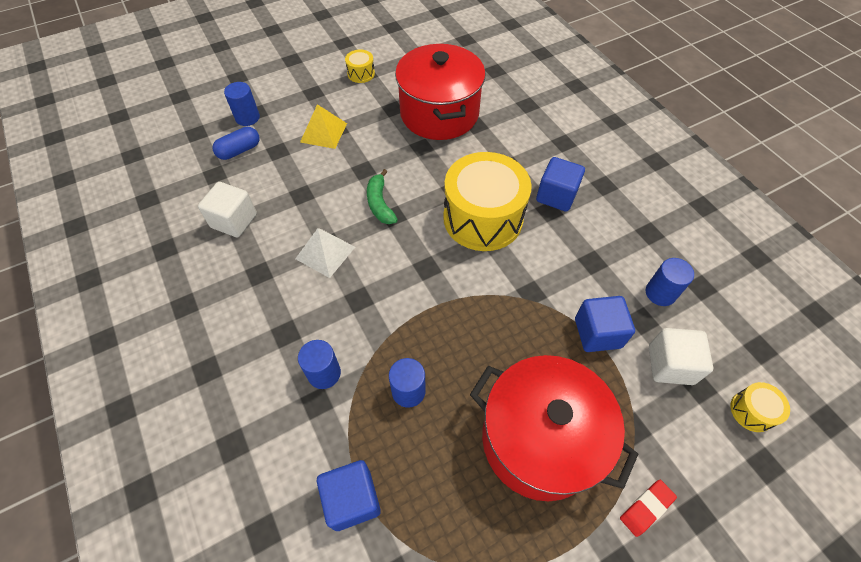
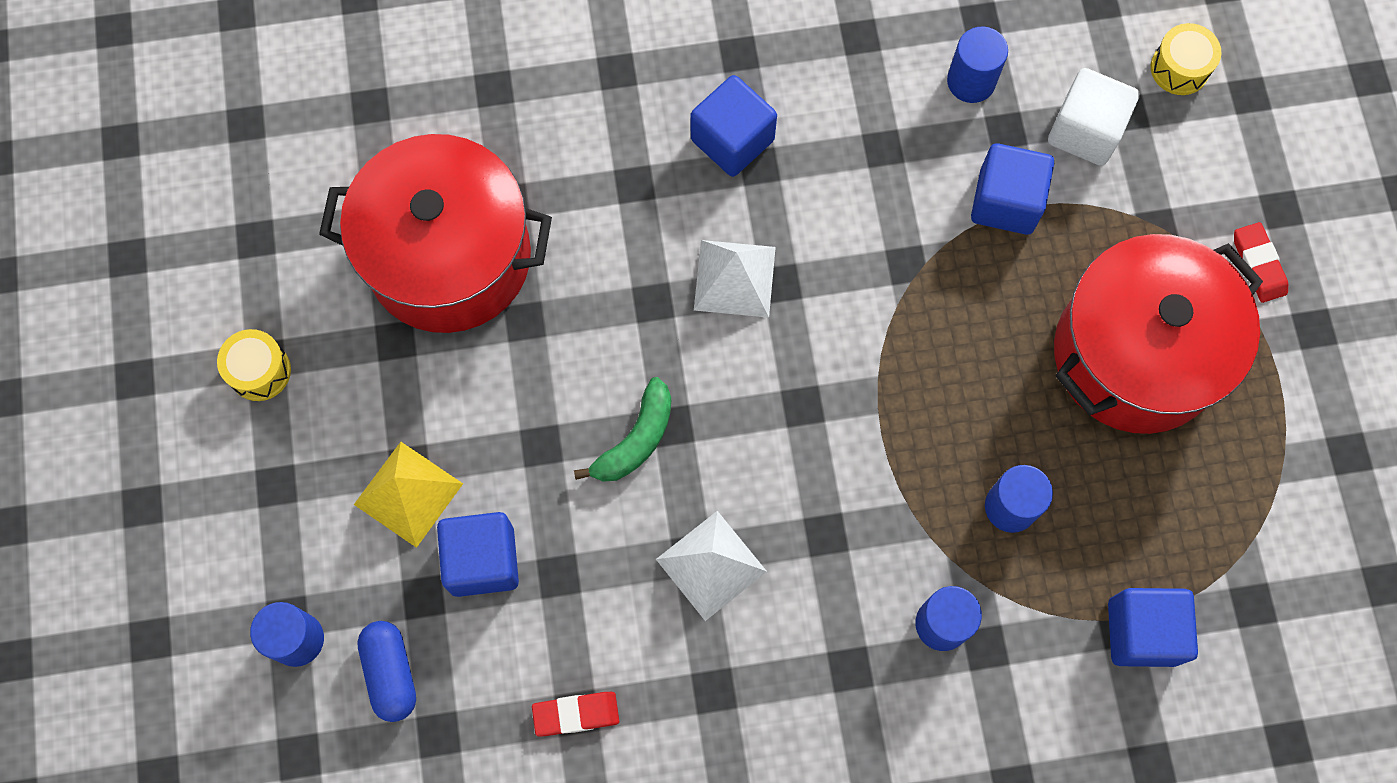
camera: 70 degrees left, 15 degrees up
(234, 221) = (576, 714): white cube -> red eraser
(300, 166) = (483, 560): none -> blue cube
(380, 203) = (636, 440): green banana -> green banana turned 60 degrees counterclockwise
(482, 218) = (735, 278): yellow drum -> white pyramid

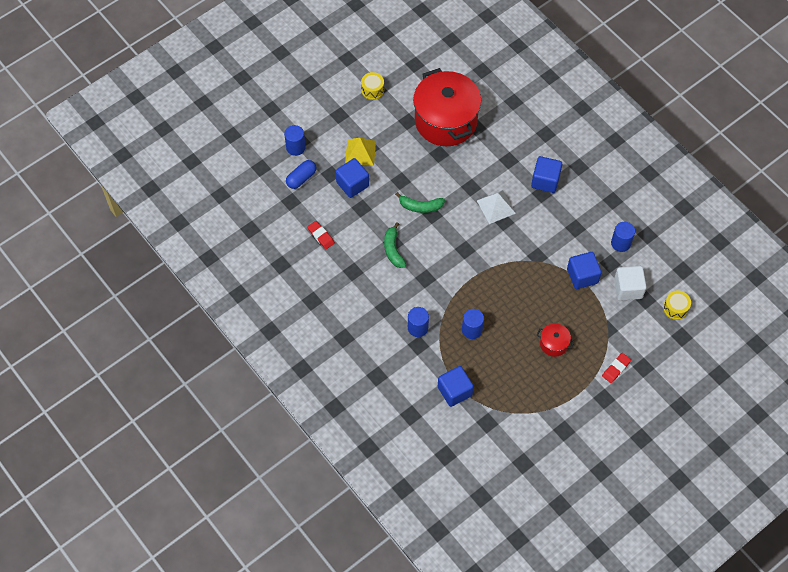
camera: 60 degrees right, 10 degrees down
(711, 565) = (393, 249): white pyramid -> green banana
(1136, 354) = (553, 344): red pot -> red pot, size x0.42

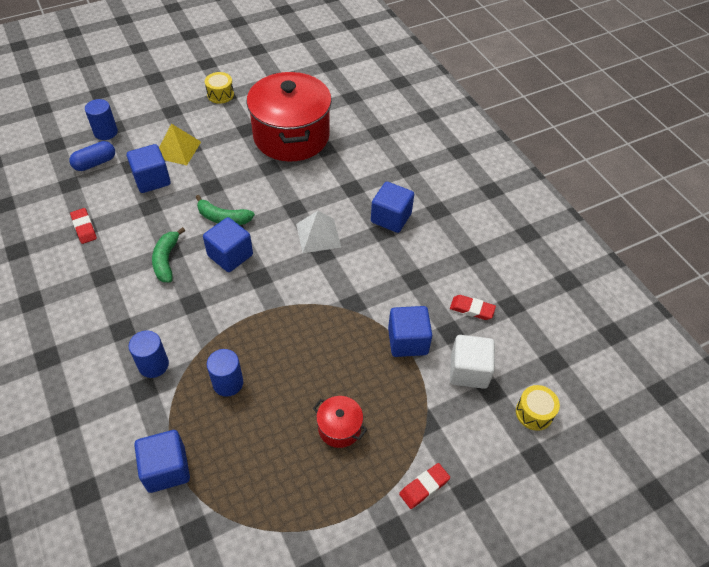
camera: 10 degrees right, 10 degrees down
(437, 236) = (230, 255): none -> blue cube
(620, 243) = (472, 309): blue cylinder -> red eraser

